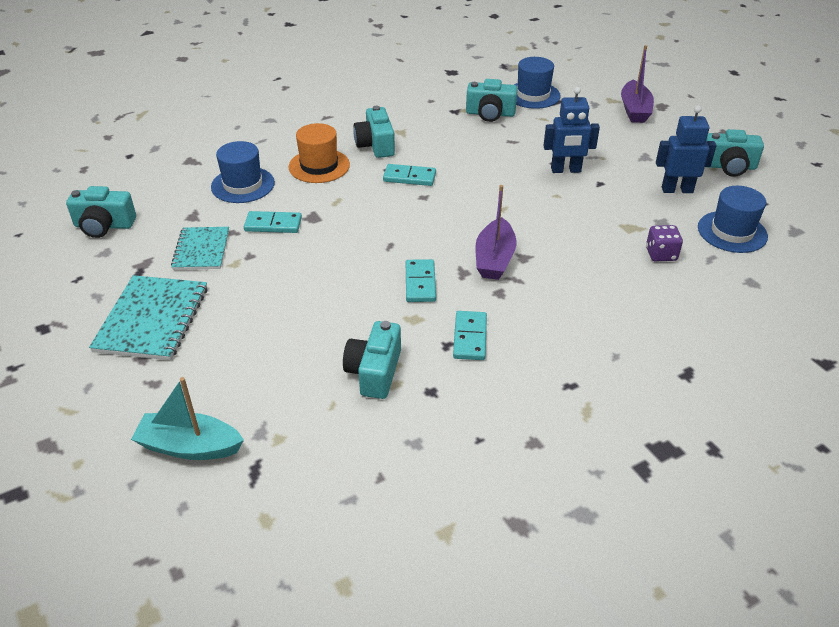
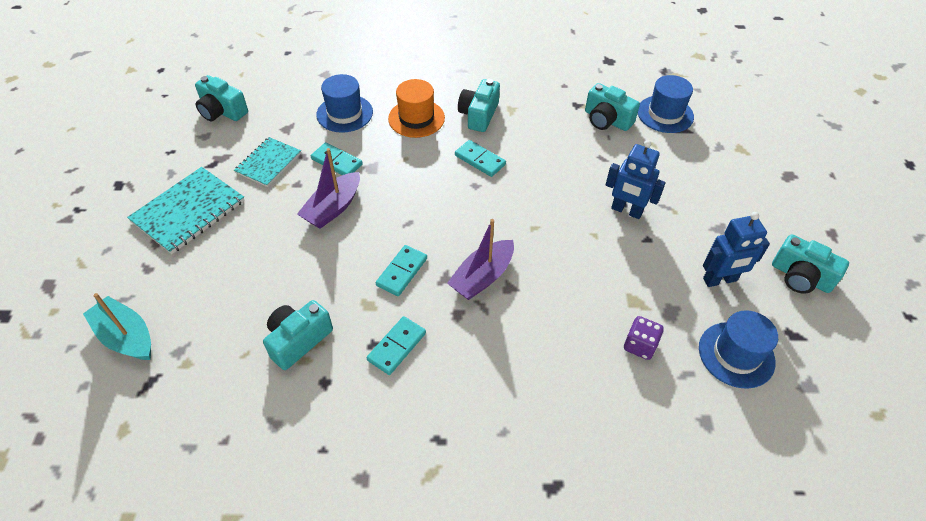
camera: 30 degrees right, 10 degrees up
(634, 110) = (755, 169): purple boat -> purple boat (333, 208)
(677, 190) = (720, 280): blue robot -> blue robot turned 135 degrees clockwise

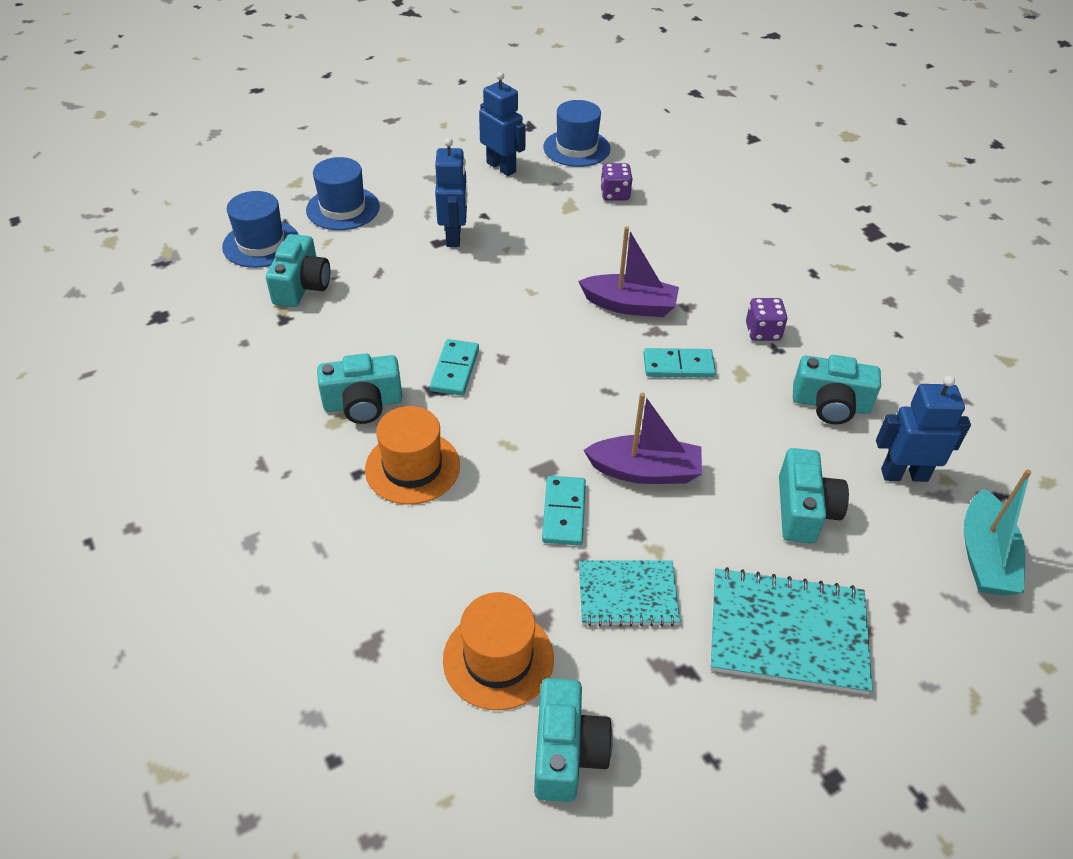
camera: 120 degrees left, 5 degrees down
(212, 340) = (904, 474): none -> blue robot
(282, 108) = (498, 659): none -> orange hat
(344, 113) = (456, 560): blue hat -> blue hat (343, 208)
(396, 346) = (763, 332): turquoise domino -> purple dice
(800, 277) = (461, 129): turquoise camera -> turquoise camera (804, 510)

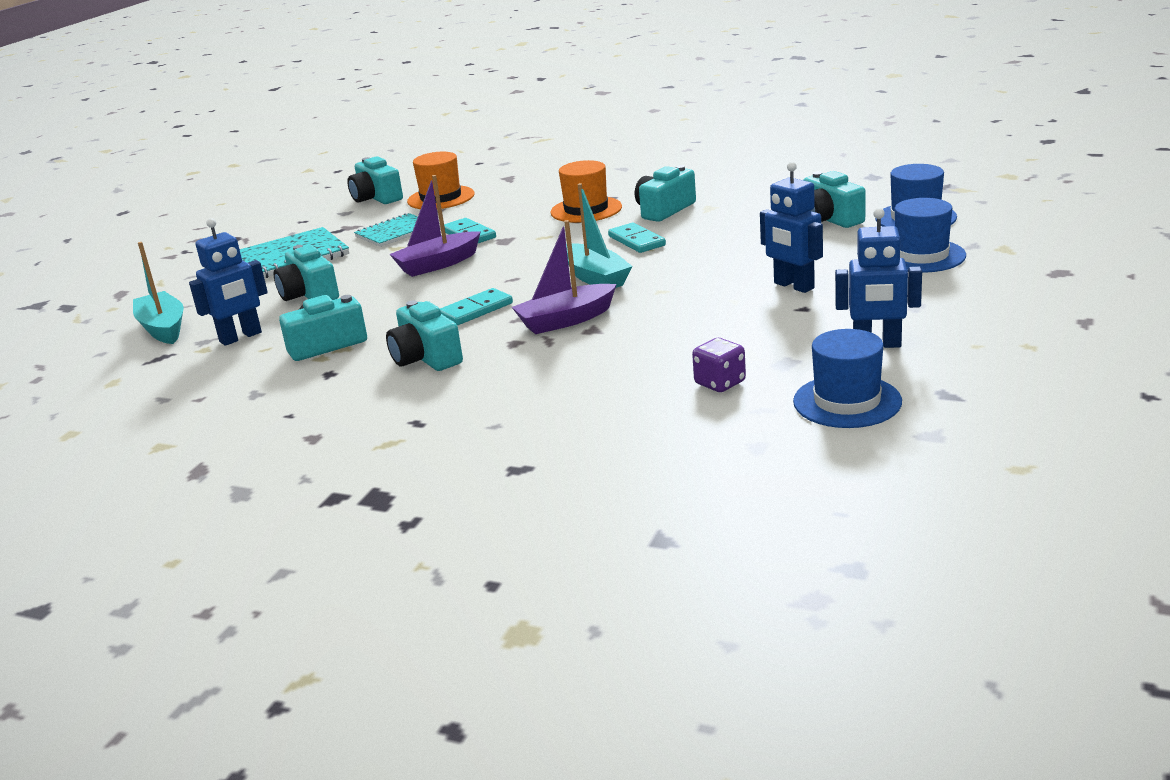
camera: 145 degrees right, 20 degrees down
(550, 342) = (595, 277): none -> turquoise boat
(763, 332) = (426, 358): purple dice -> turquoise camera

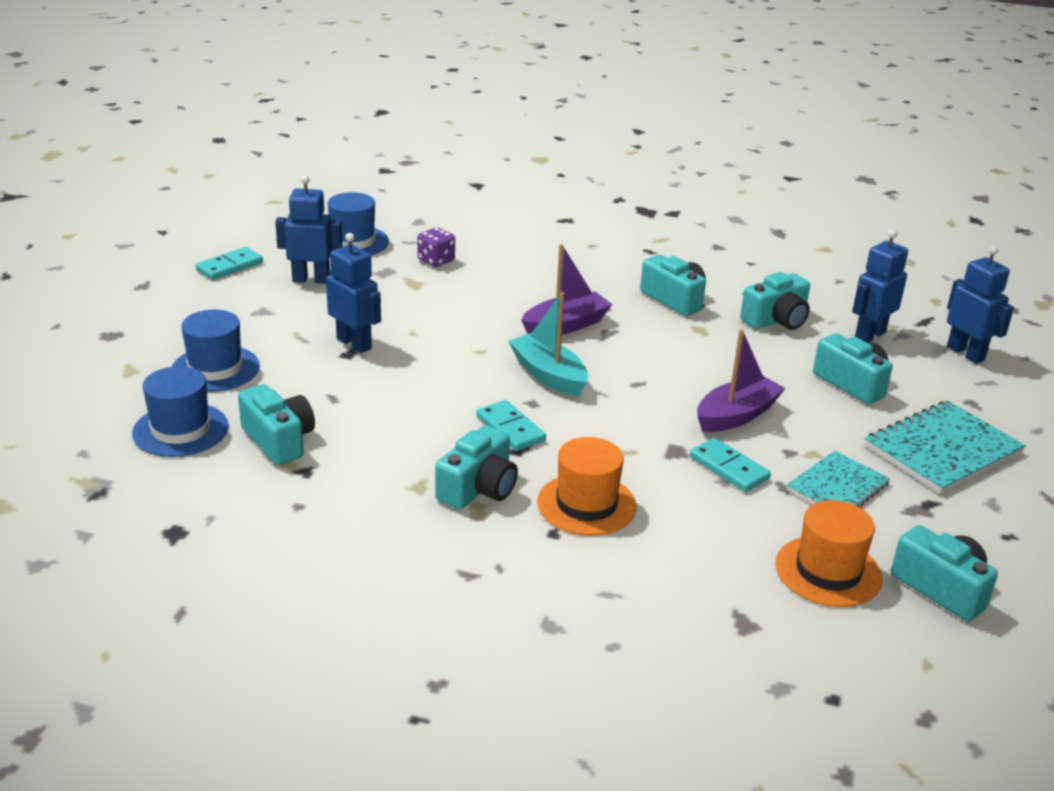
camera: 170 degrees right, 5 degrees up
(163, 328) = (965, 353): turquoise boat -> blue robot
(476, 310) = (656, 345): turquoise domino -> turquoise domino (229, 266)

